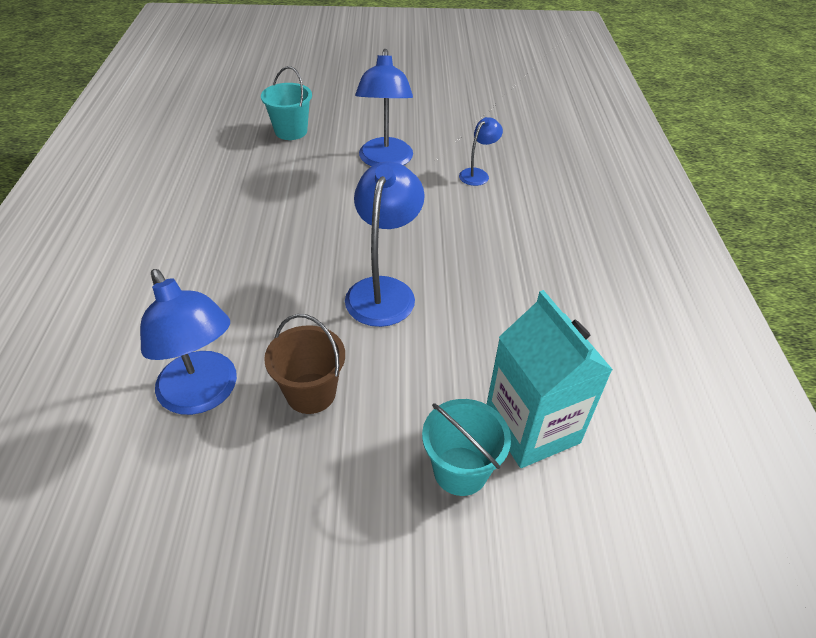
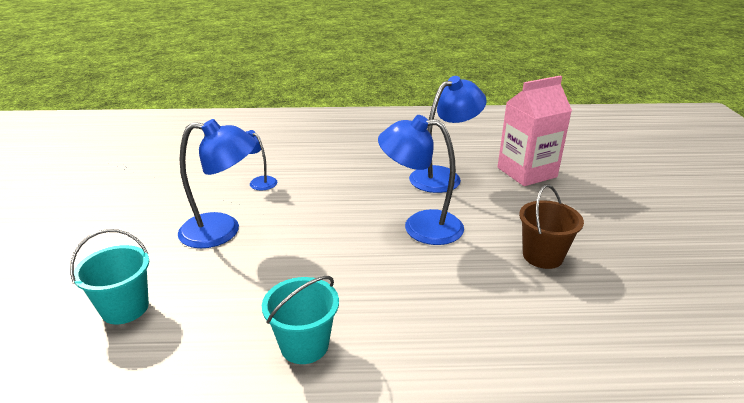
camera: 90 degrees left, 15 degrees down
(204, 395) = (574, 315): blue lamp -> blue lamp (443, 176)
(460, 470) = (570, 195): turquoise bucket -> turquoise bucket (304, 345)
(531, 428) = (526, 172): turquoise carton -> pink carton

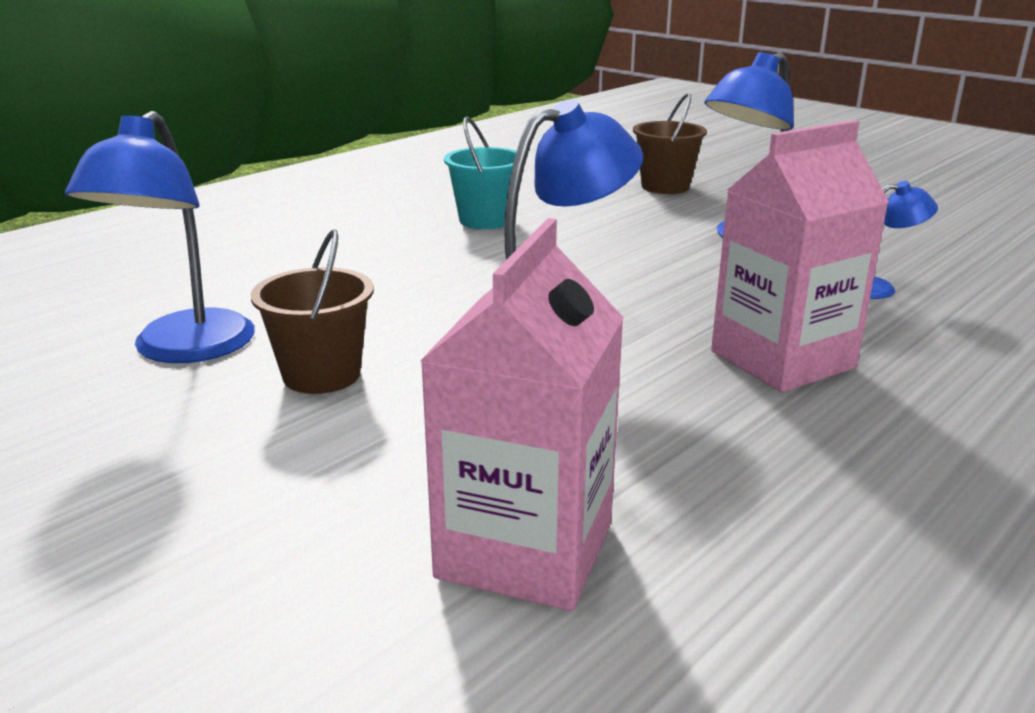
camera: 135 degrees right, 5 degrees down
(125, 308) = (665, 187): turquoise bucket -> brown bucket
(363, 178) = (782, 359): none -> pink carton
(443, 176) = (673, 433): blue lamp -> blue lamp (184, 350)

